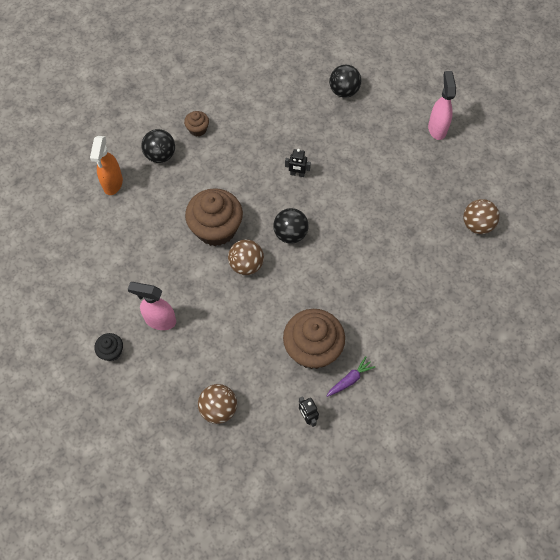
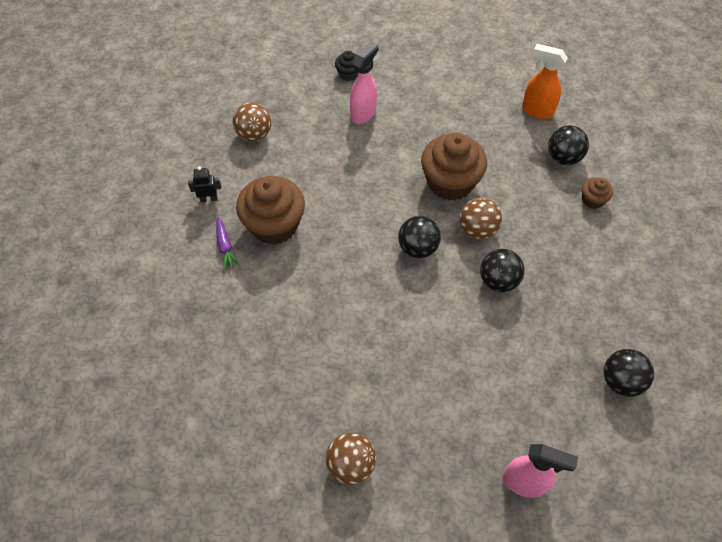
camera: 110 degrees right, 5 degrees down
(246, 265) = (395, 197): brown ball -> brown ball (477, 230)
(297, 174) = (498, 281): black robot -> black ball

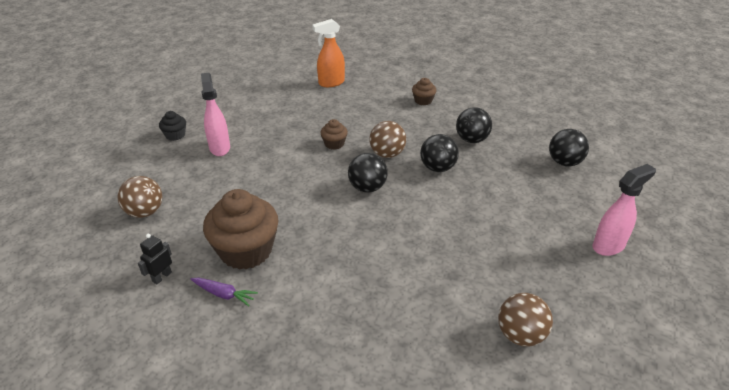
camera: 50 degrees left, 20 degrees down
(450, 182) = (334, 144): brown cupcake -> brown cupcake, size x0.47
(563, 157) = (379, 93): black ball -> black ball (471, 140)

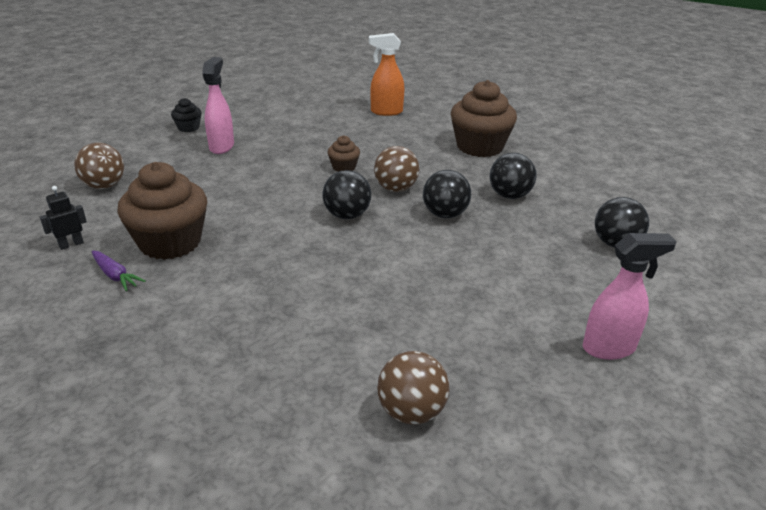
camera: 20 degrees right, 5 degrees down
(423, 101) = (479, 147): brown cupcake -> brown cupcake, size x2.13

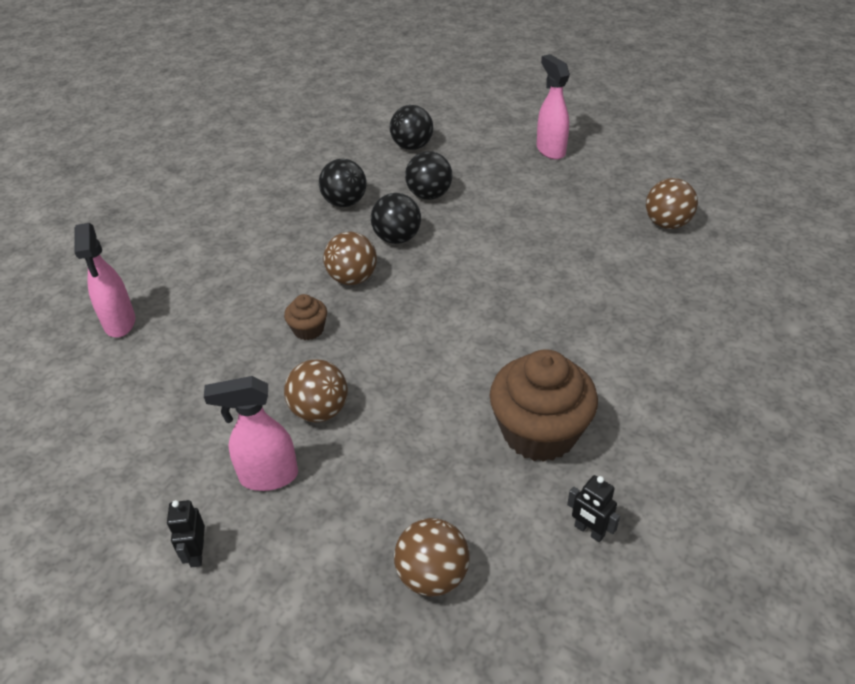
camera: 100 degrees left, 10 degrees up
(115, 276) = (622, 453): purple carrot -> none
(188, 127) = (196, 553): black cupcake -> black robot
(261, 165) = (319, 411): none -> brown ball
(347, 215) = (424, 304): black ball -> black ball (429, 195)
(386, 112) = (120, 323): orange spray bottle -> pink spray bottle
(479, 147) = (230, 230): brown cupcake -> none

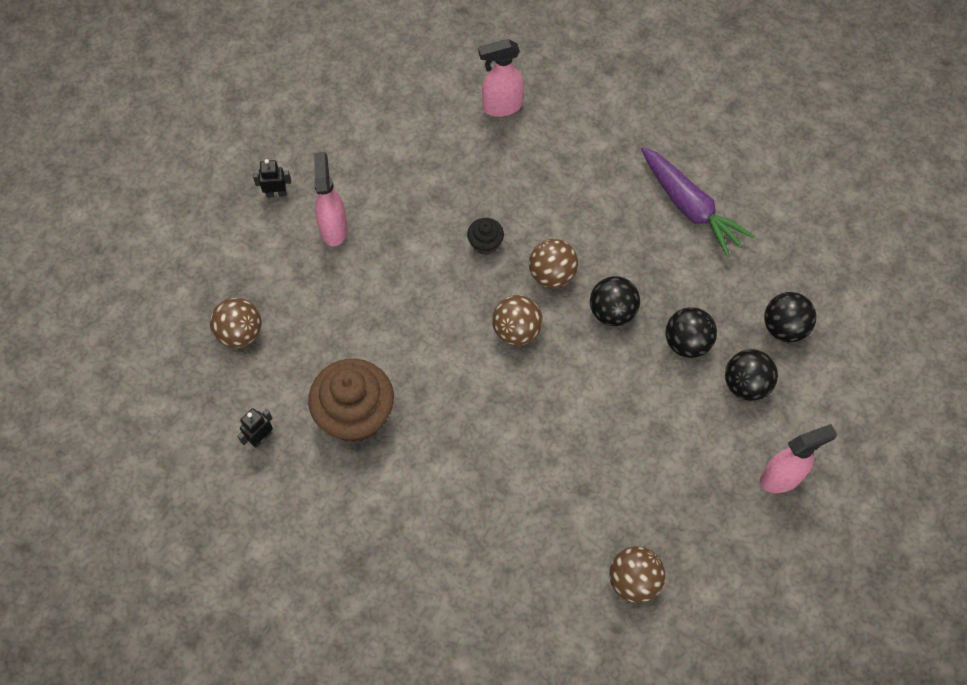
camera: 90 degrees right, 20 degrees up
(283, 192) = (690, 208): none -> purple carrot
(308, 330) = (485, 244): brown cupcake -> black cupcake
(319, 411) = (393, 257): brown ball -> brown ball (516, 331)
(345, 202) = (673, 264): black ball -> black ball (746, 385)

